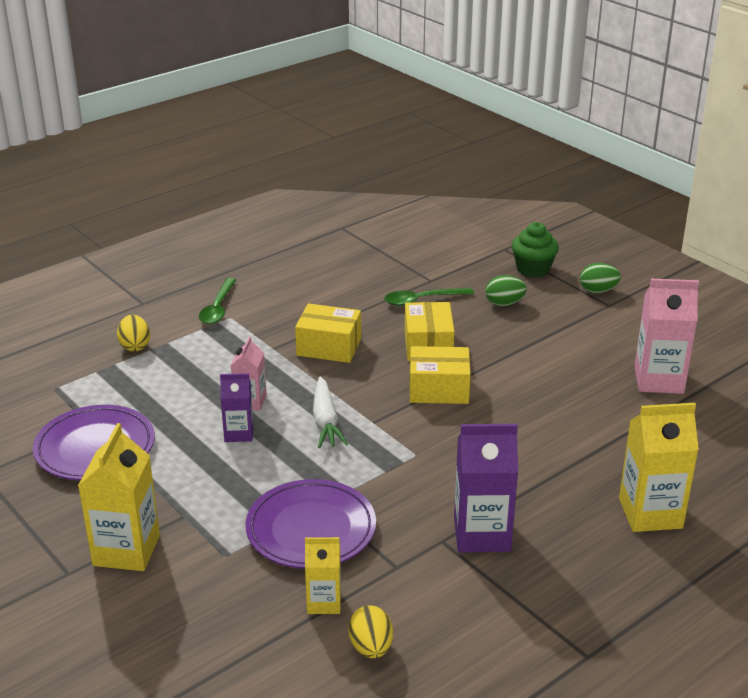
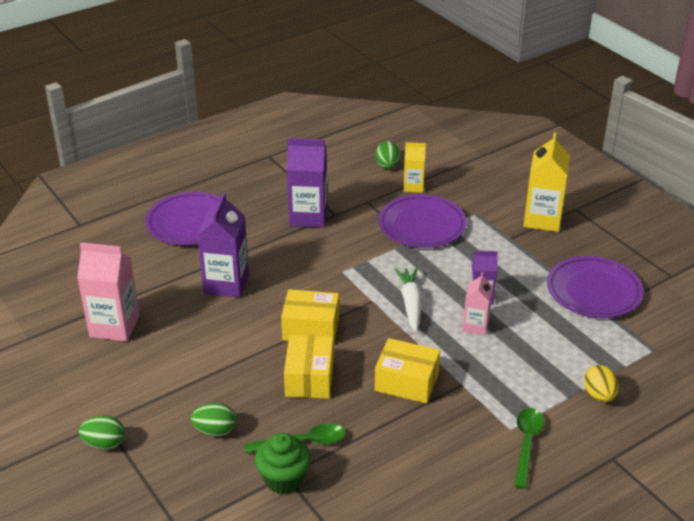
camera: 175 degrees left, 5 degrees up
(371, 648) = (387, 165): yellow egg -> green egg
(533, 269) = (160, 486): green cupcake -> green cupcake (284, 479)
(557, 432) = (226, 284): none -> purple carton
(650, 513) = (190, 223): yellow carton -> purple plate

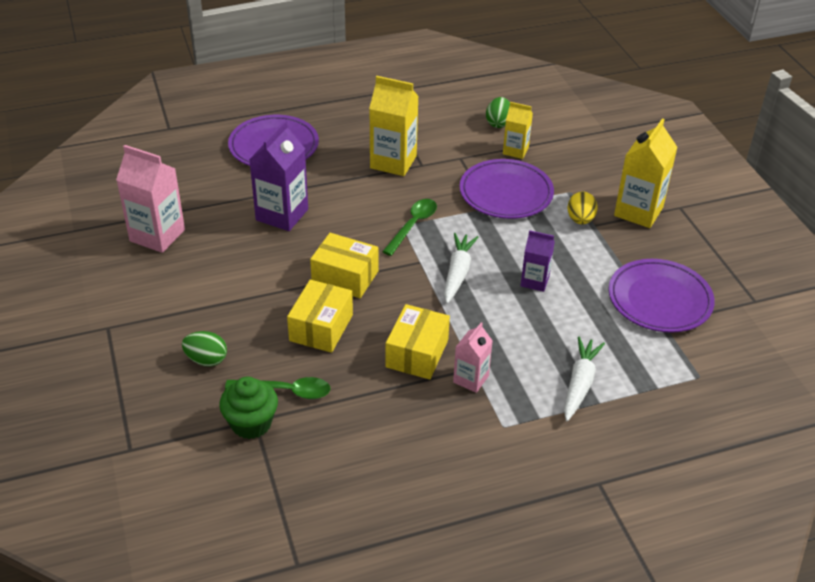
camera: 15 degrees right, 5 degrees up
(104, 444) = (98, 349): green egg -> none
(308, 216) = (393, 162): purple carton -> yellow carton
(406, 382) = (417, 353): yellow box -> yellow box turned 75 degrees clockwise
(475, 326) = (515, 310): pink carton -> pink carton (471, 379)
(526, 444) = (513, 446): green spoon -> green spoon (413, 225)
(559, 377) = (580, 384): none -> white carrot
(599, 395) = (614, 412): yellow egg -> yellow egg (580, 220)

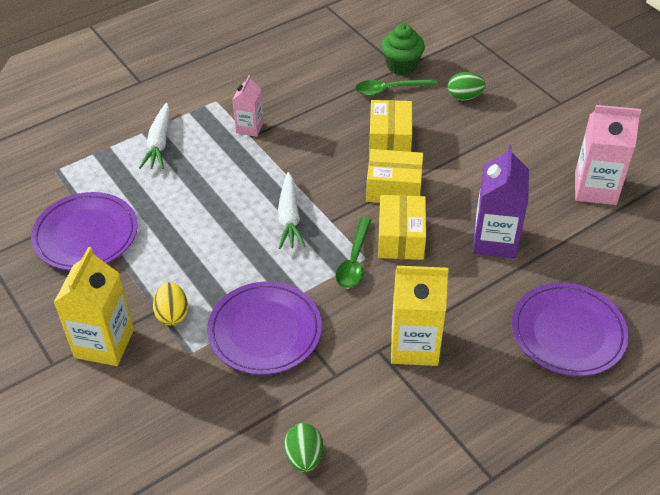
camera: 165 degrees right, 5 degrees up
(417, 353) = (300, 137): yellow box -> yellow box (401, 238)
(515, 151) = (268, 407): yellow carton -> none
(535, 281) = (212, 226): purple carton -> none

